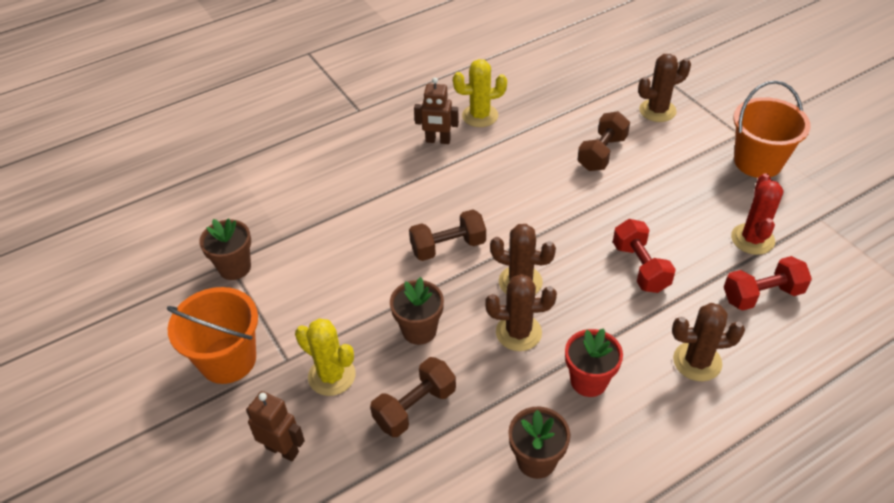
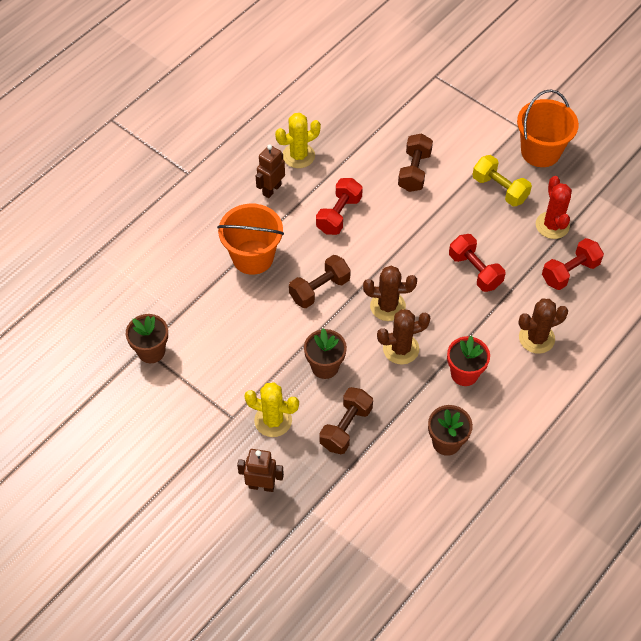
camera: 20 degrees left, 10 degrees up
(228, 360) = (185, 429): orange bucket -> orange bucket (253, 257)
(438, 140) = (271, 189): brown robot -> brown robot turned 135 degrees clockwise
(501, 178) = (339, 215): none -> red dumbbell
(657, 110) = (447, 117): brown cactus -> none
(697, 189) = (499, 189): none -> yellow dumbbell

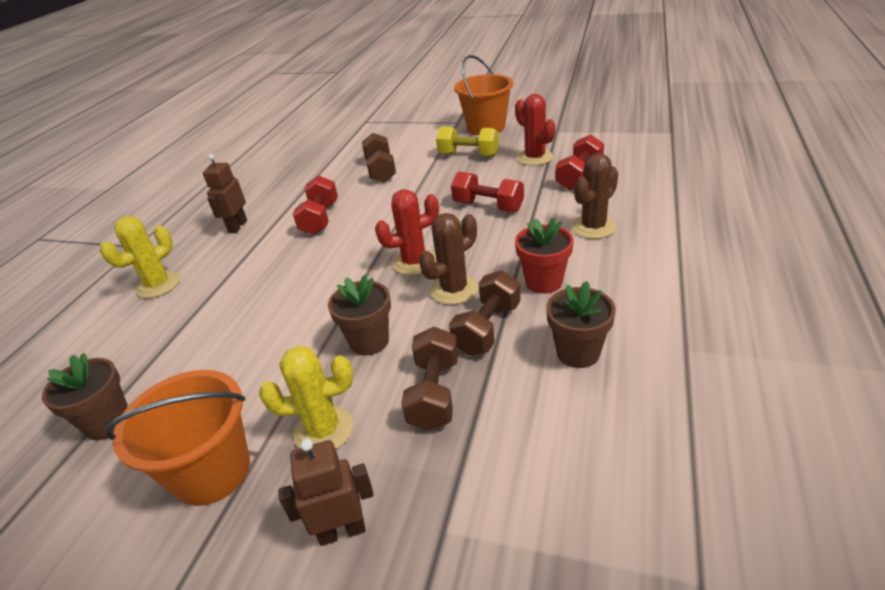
camera: 20 degrees left, 20 degrees down
(253, 257) = (233, 281): orange bucket -> orange bucket (212, 471)
(298, 156) = (258, 197): yellow cactus -> yellow cactus (158, 285)
(319, 289) = (326, 277): brown dumbbell -> brown dumbbell (487, 329)
(387, 306) = (414, 262): brown cactus -> red cactus

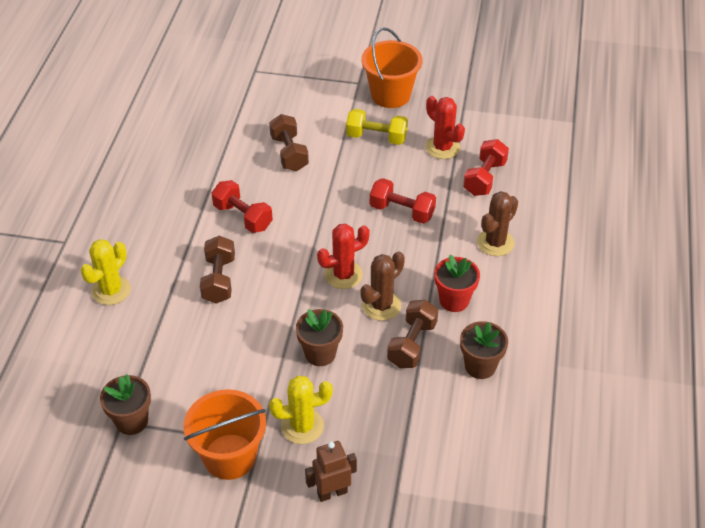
camera: 10 degrees left, 10 degrees up
(237, 226) = (161, 222): brown robot -> none
(320, 219) = (243, 217): red dumbbell -> red dumbbell turned 45 degrees counterclockwise
(434, 393) = (378, 398): brown dumbbell -> brown dumbbell (219, 280)

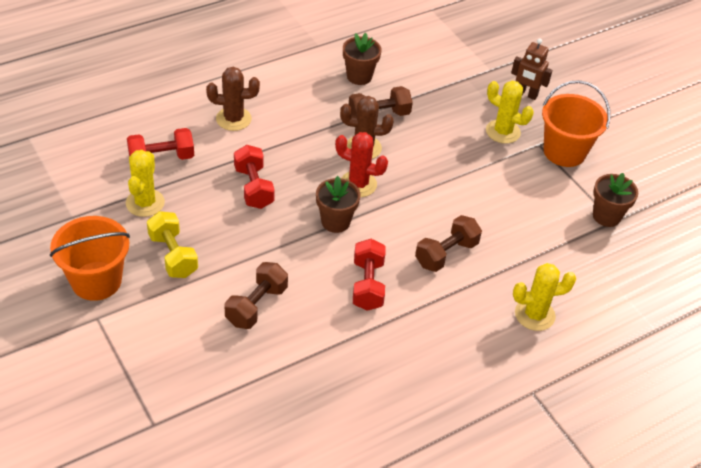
camera: 135 degrees left, 0 degrees up
(320, 354) = (441, 155): brown flower pot -> brown flower pot (335, 222)
(442, 148) = (145, 203): red cactus -> yellow cactus
(454, 300) = (316, 114): red flower pot -> none

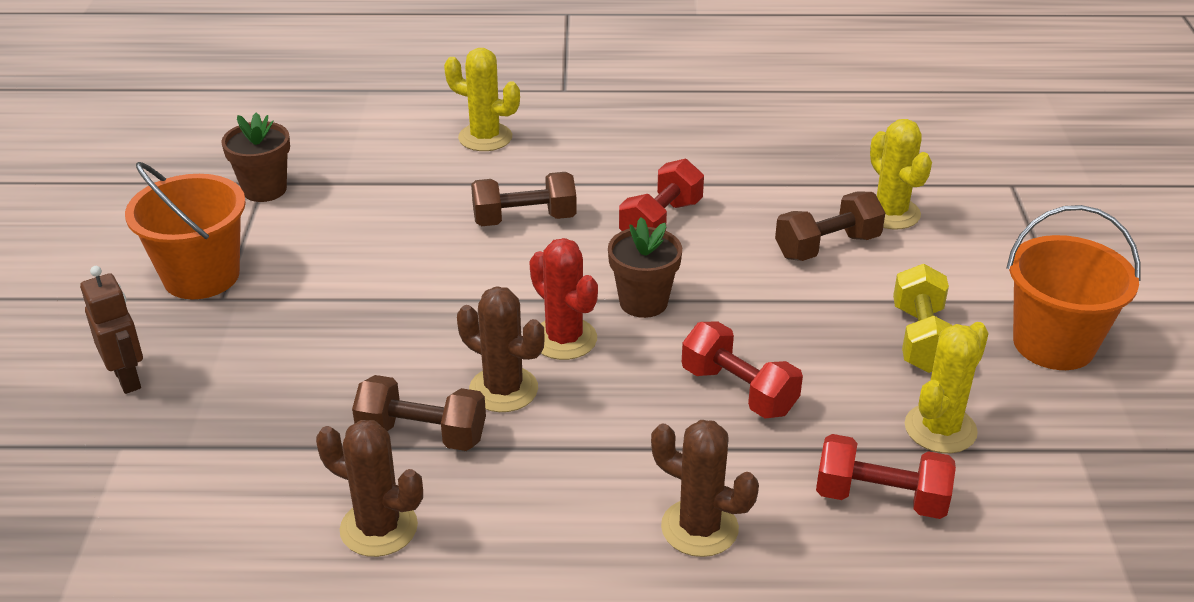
camera: 145 degrees left, 10 degrees down
(253, 187) = (738, 391): red dumbbell -> red dumbbell turned 60 degrees counterclockwise
(359, 76) = (379, 528): brown flower pot -> brown cactus
(503, 132) = (250, 334): yellow cactus -> yellow cactus (890, 213)

